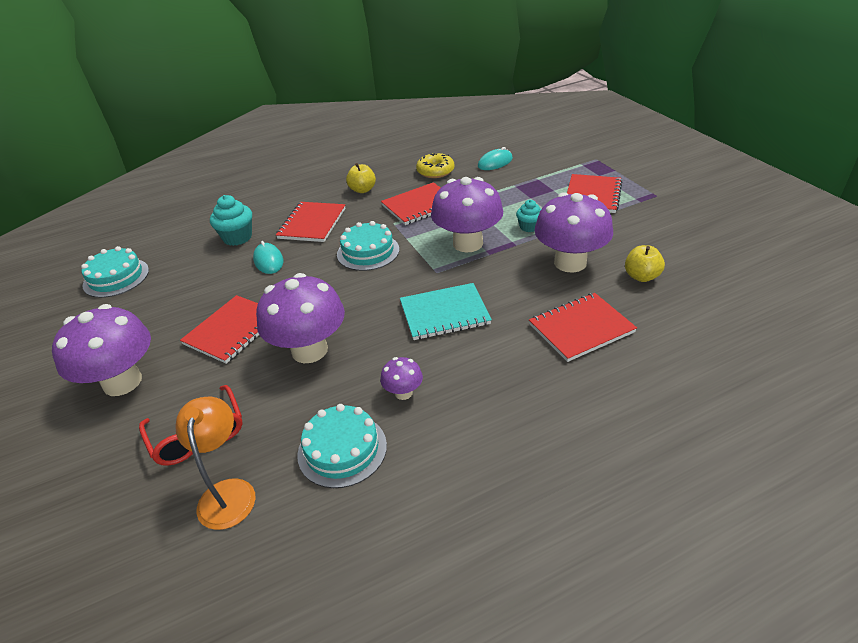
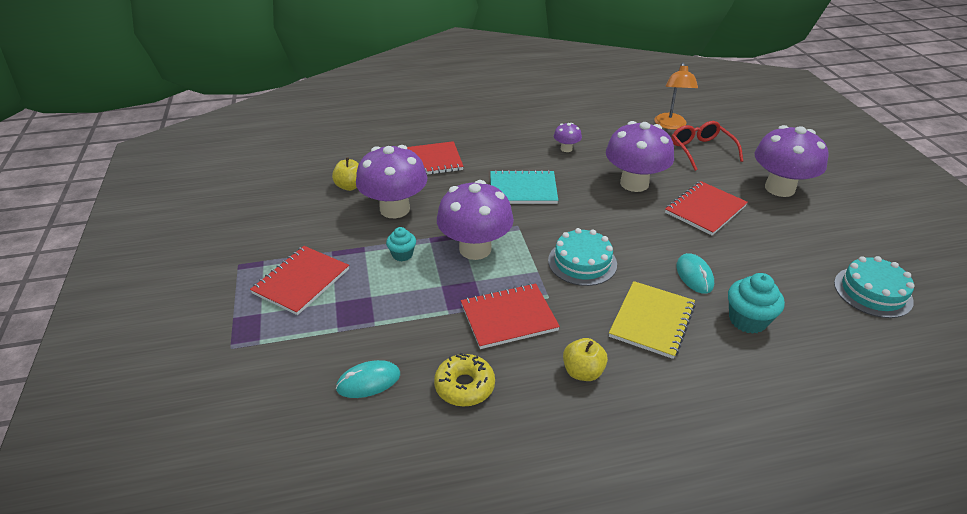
camera: 170 degrees left, 0 degrees up
(312, 223) = (652, 321): red notebook -> yellow notebook
(342, 450) = (607, 131): turquoise cake -> none

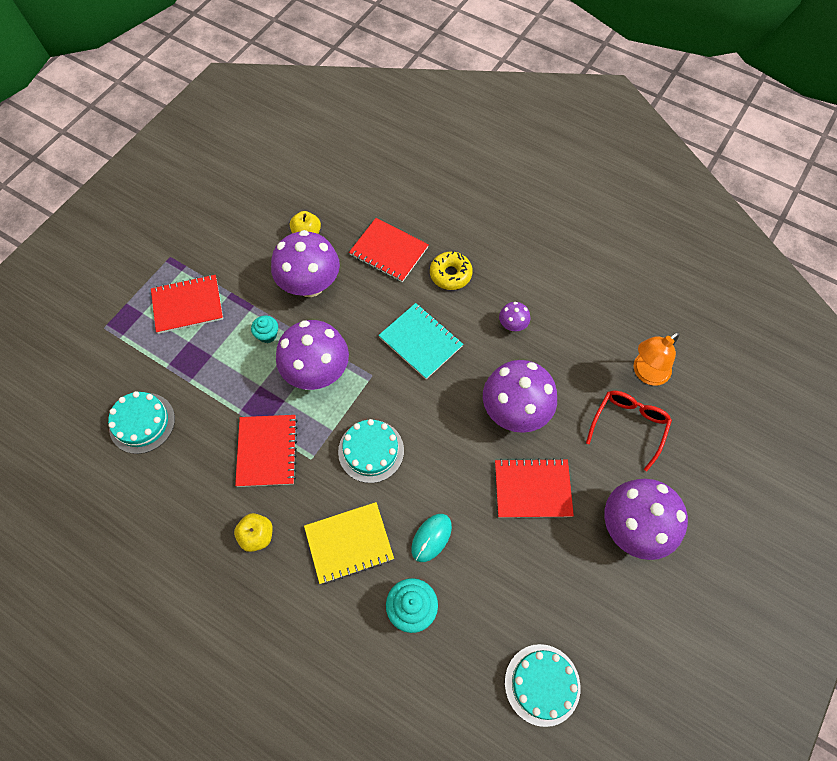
camera: 45 degrees right, 25 degrees up
(368, 381) = (142, 423): turquoise mouse -> turquoise cake
(464, 386) = (184, 477): yellow donut -> yellow donut (450, 274)
(508, 317) = (267, 451): red notebook -> red notebook turned 60 degrees clockwise

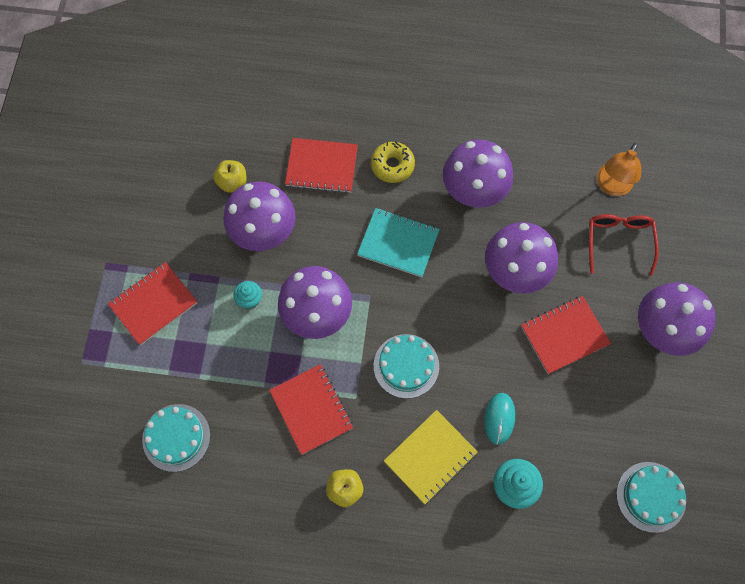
camera: 25 degrees left, 5 degrees up
(512, 325) = (474, 191): purple mushroom -> purple mushroom, size x2.19

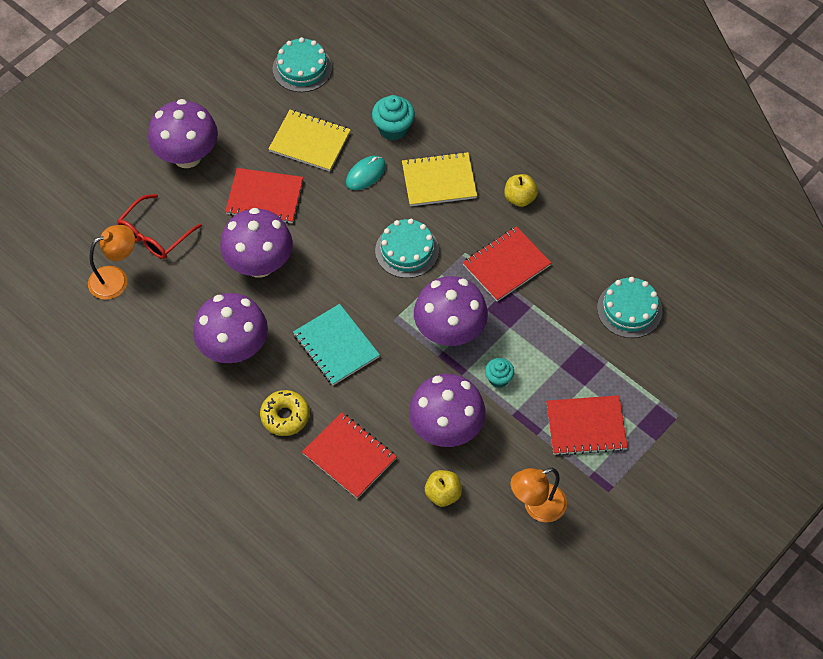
camera: 145 degrees left, 10 degrees down
(155, 216) = (537, 507): none -> orange lamp
(311, 409) = (506, 265): red notebook -> red notebook turned 45 degrees clockwise
(574, 418) = (310, 142): none -> yellow notebook

